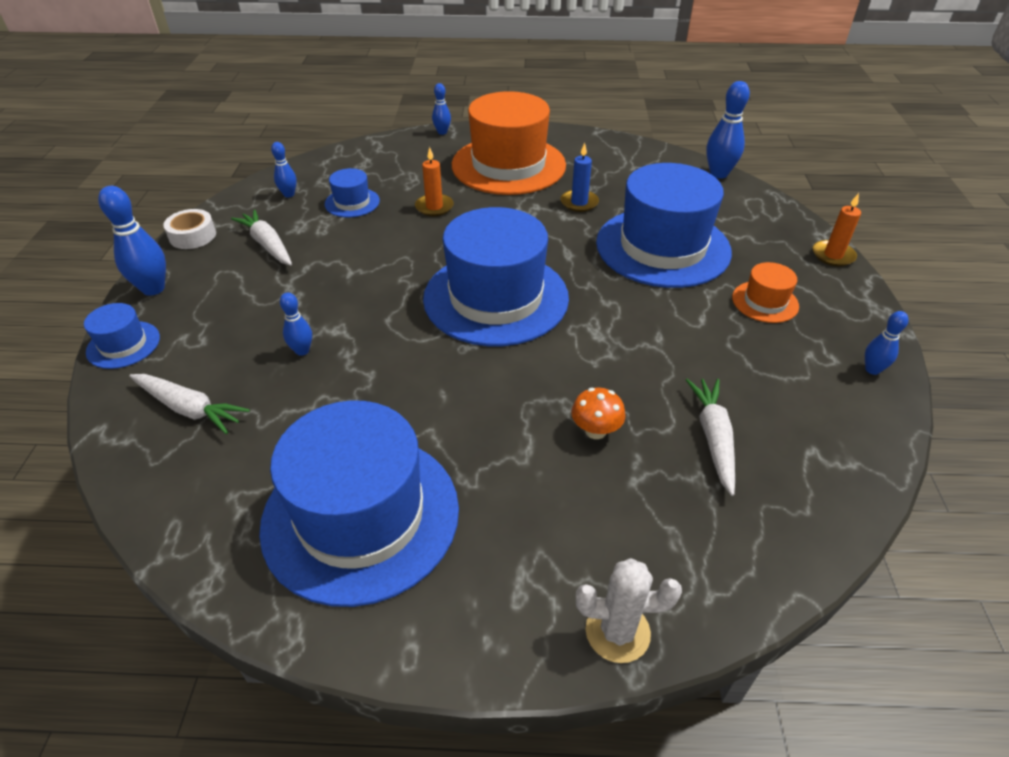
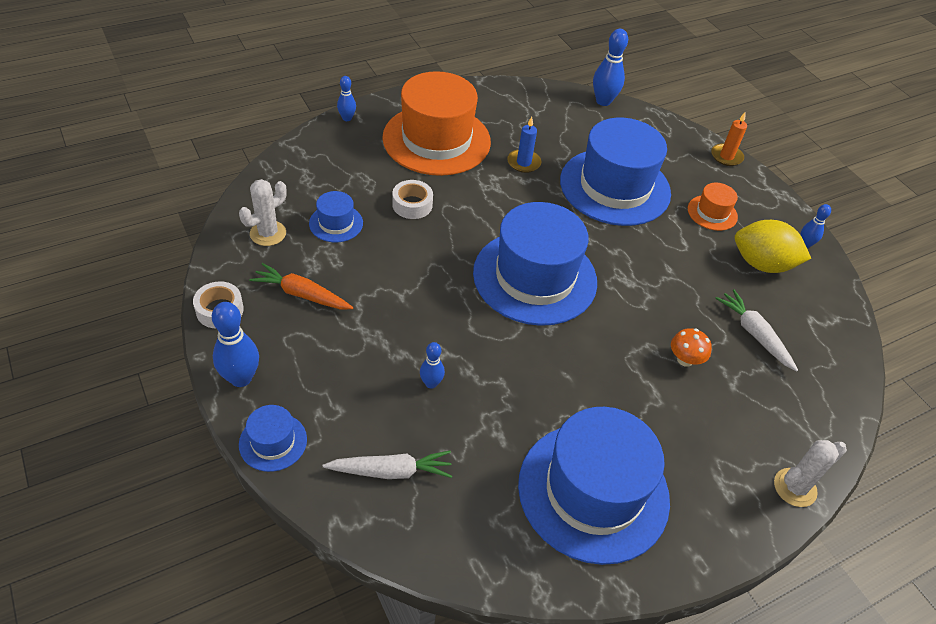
camera: 35 degrees left, 5 degrees up
(267, 245) = (301, 294): white carrot -> orange carrot
(289, 194) = (268, 233): blue bowling pin -> white cactus
(434, 207) = (412, 205): orange candle -> white tape
(789, 370) = (762, 264): none -> yellow lemon

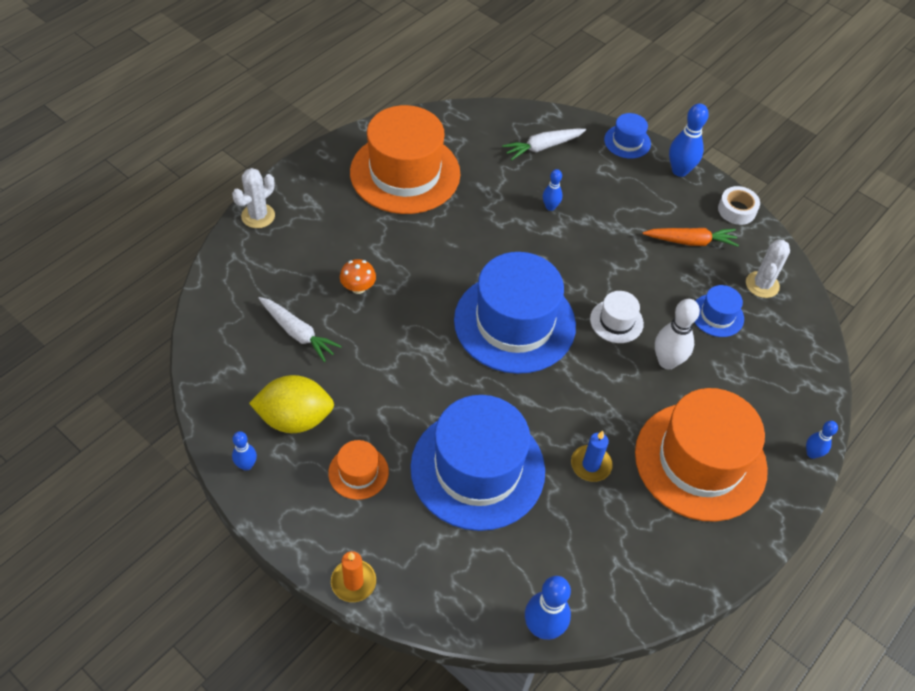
camera: 160 degrees right, 5 degrees up
(412, 205) = (667, 361): white tape -> white bowling pin
(435, 248) = (616, 321): none -> white hat
(593, 491) = (405, 173): blue hat -> orange hat

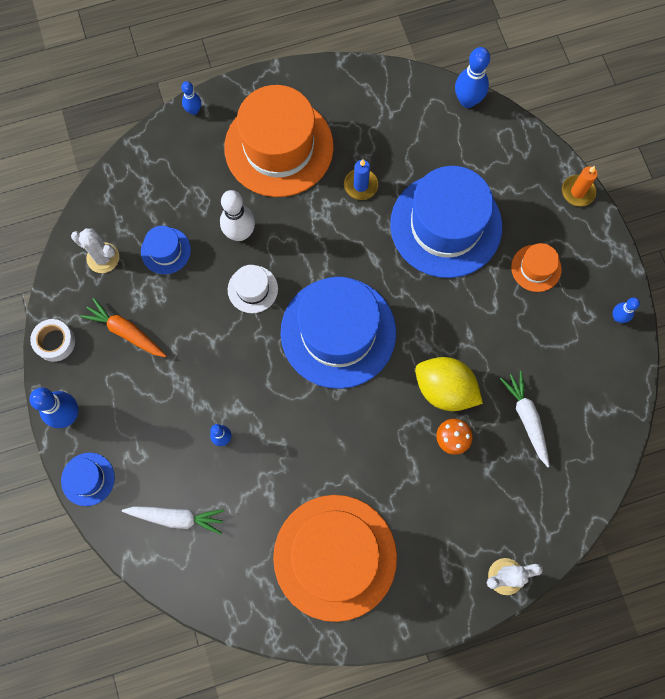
camera: 145 degrees left, 20 degrees up
(295, 418) = (564, 338): yellow lemon -> yellow lemon (445, 389)
(762, 285) = (103, 258): white cactus -> white cactus turned 60 degrees clockwise

